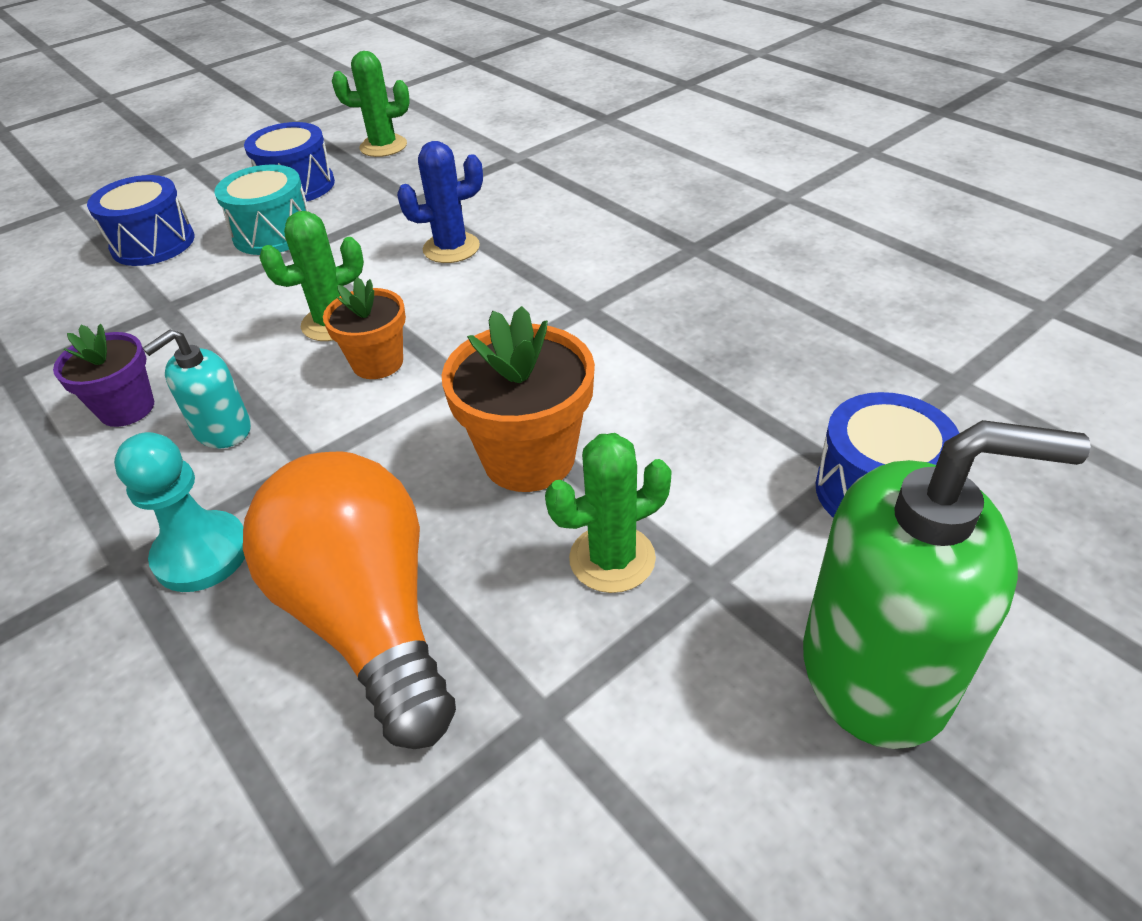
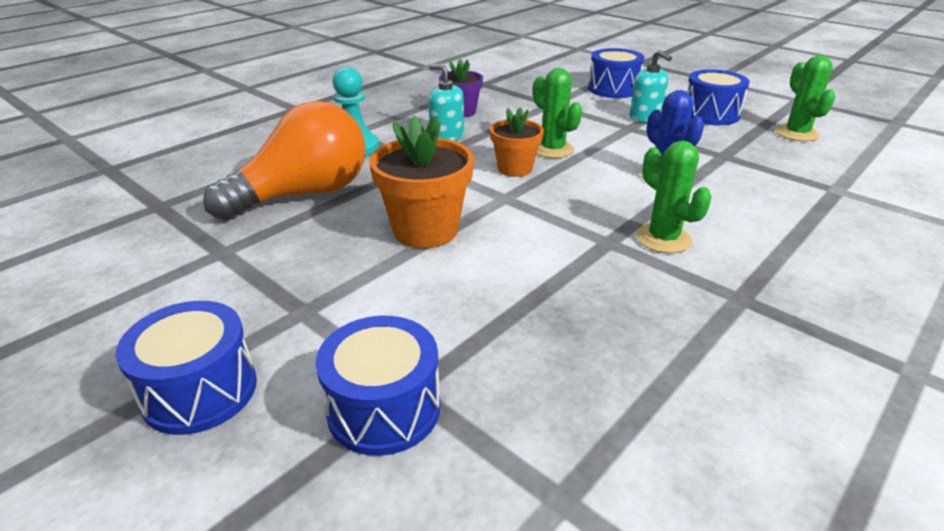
camera: 80 degrees right, 10 degrees down
(273, 233) = (645, 117): turquoise drum -> turquoise soap dispenser
(612, 559) = (329, 268): green cactus -> green cactus (663, 239)
(876, 669) = (200, 391): green soap dispenser -> blue drum

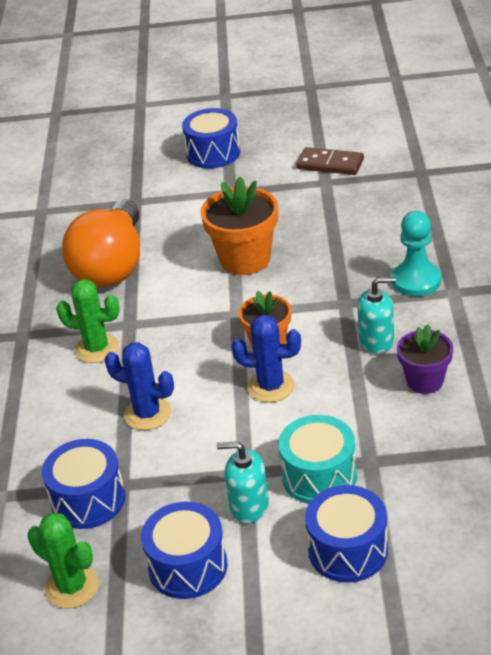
camera: 140 degrees right, 5 degrees up
(173, 266) = (330, 164): none -> brown domino
(304, 194) = (361, 230): orange light bulb -> orange light bulb (112, 265)
(384, 409) = (136, 191): blue drum -> blue drum (88, 500)
(552, 149) = (271, 386): green cactus -> blue cactus
(587, 110) = (319, 476): none -> turquoise drum

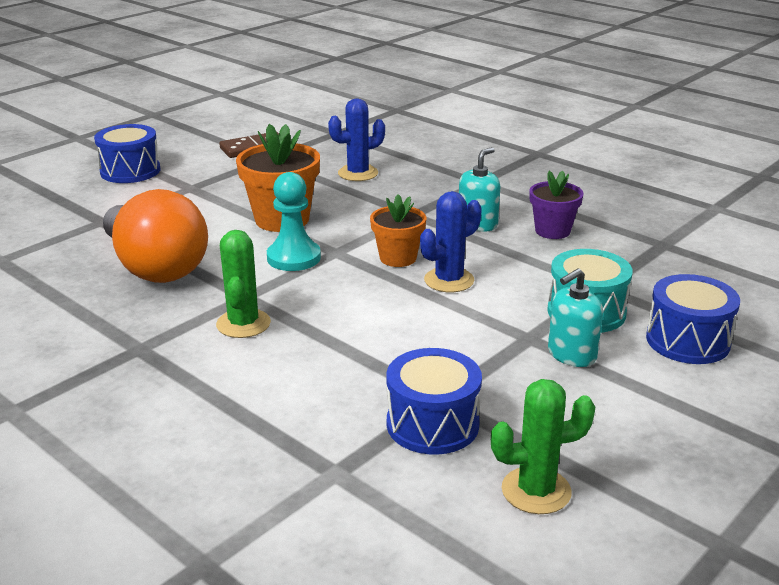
camera: 50 degrees left, 10 degrees down
(97, 348) = (243, 324): green cactus -> green cactus turned 60 degrees counterclockwise
(147, 414) = (376, 342): blue cactus -> blue cactus (358, 173)
(188, 566) = (601, 417): blue drum -> none
(416, 281) = (443, 185): turquoise pawn -> turquoise pawn (294, 258)

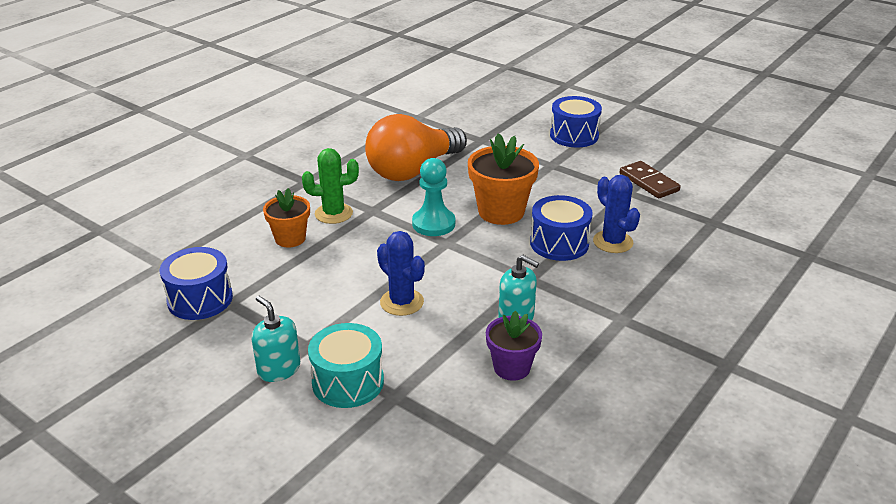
camera: 85 degrees right, 5 degrees up
(398, 258) = (439, 274): orange flower pot -> orange flower pot (290, 238)
(536, 491) = (117, 344): green cactus -> none
(687, 341) = (294, 445): blue drum -> blue drum (559, 243)

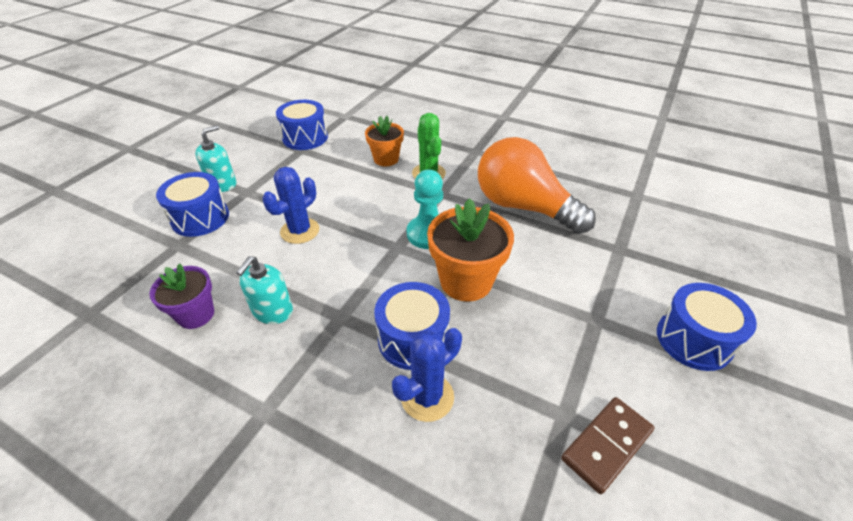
camera: 80 degrees right, 10 degrees up
(348, 382) = (200, 218): turquoise drum -> blue drum

